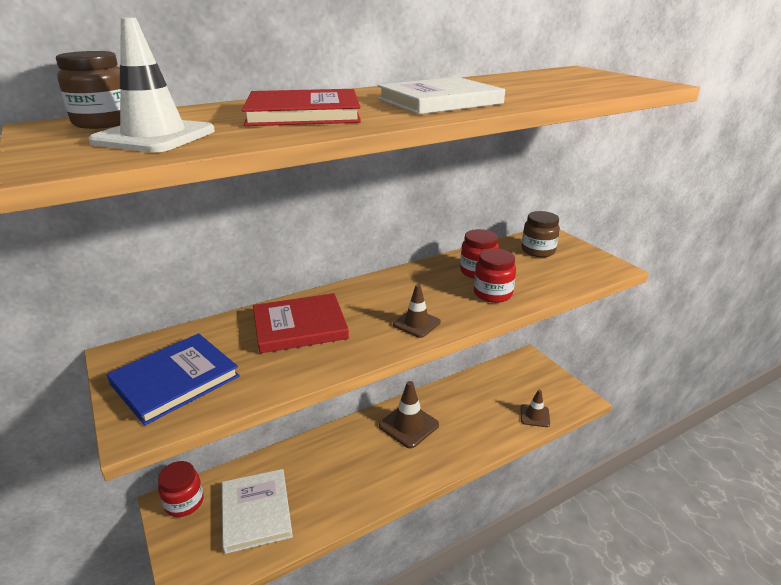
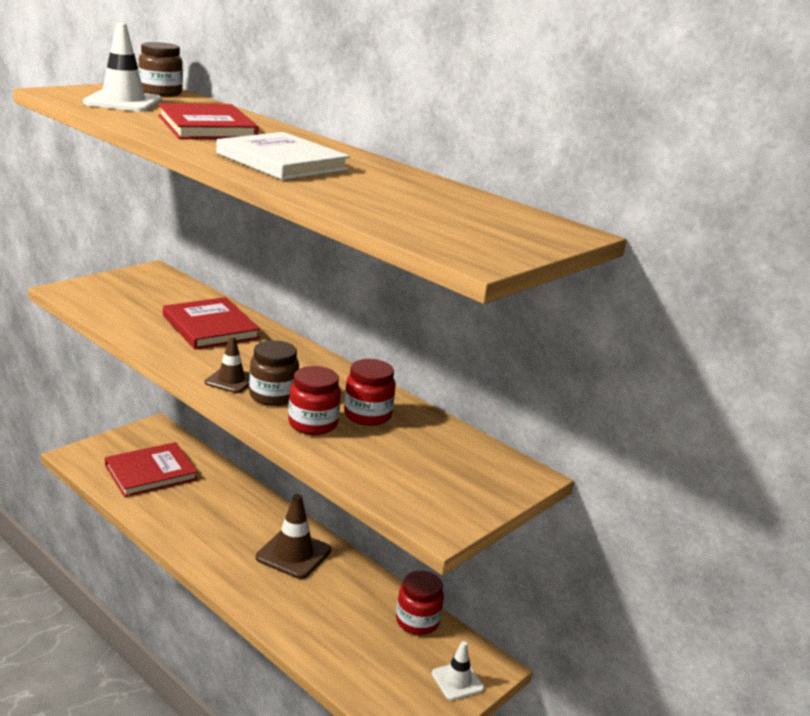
camera: 70 degrees right, 5 degrees down
(175, 380) = (122, 292): blue book -> none
(184, 502) = (157, 434): red jar -> red jar (417, 621)
(256, 512) = (151, 472): white book -> red book
(534, 416) = (350, 671): brown traffic cone -> none
(538, 251) = (459, 462): brown jar -> brown jar (273, 396)
(541, 372) = (457, 681): none -> white traffic cone

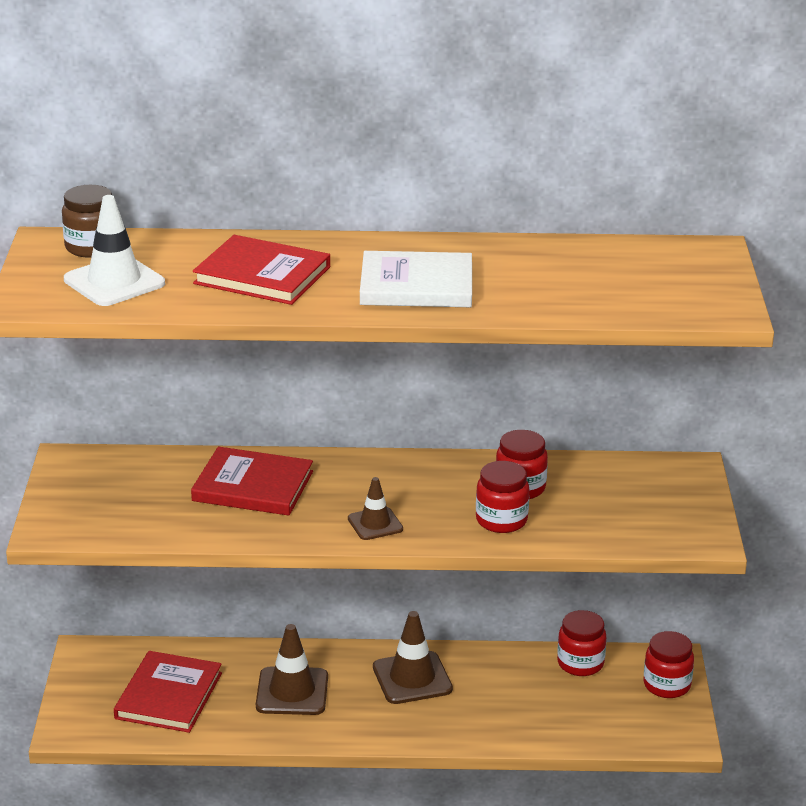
camera: 40 degrees left, 5 degrees up
(214, 514) = (292, 692): none -> brown traffic cone
(273, 396) = (430, 516): brown jar -> none
(457, 681) = (667, 685): white traffic cone -> red jar

